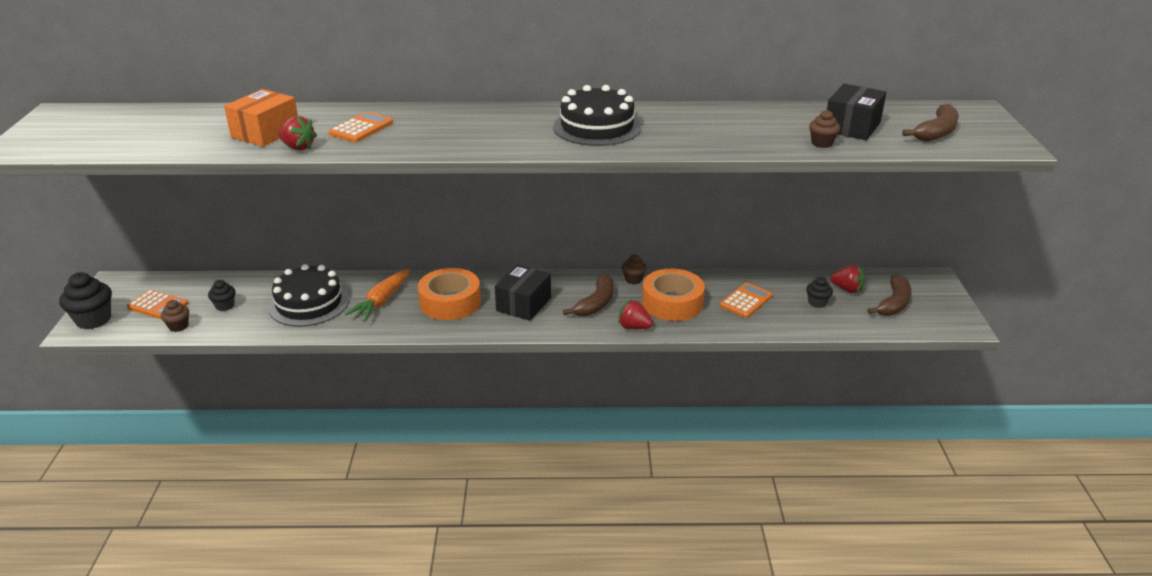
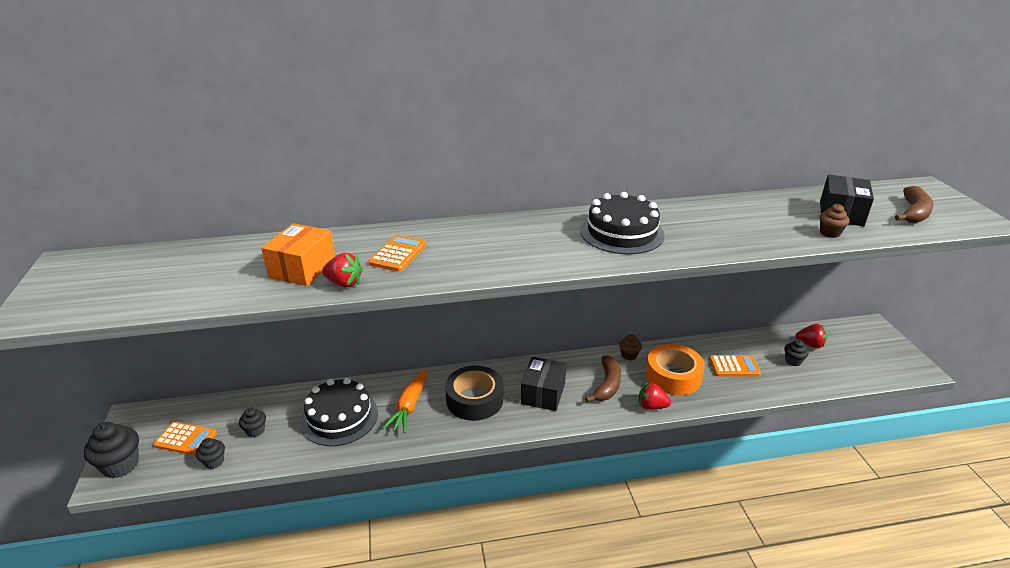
camera: 10 degrees left, 0 degrees up
(178, 326) = (214, 462): brown cupcake -> black cupcake
(450, 302) = (474, 399): orange tape -> black tape
(746, 301) = (734, 366): orange calculator -> orange calculator turned 60 degrees clockwise
(893, 303) = (854, 354): brown banana -> none

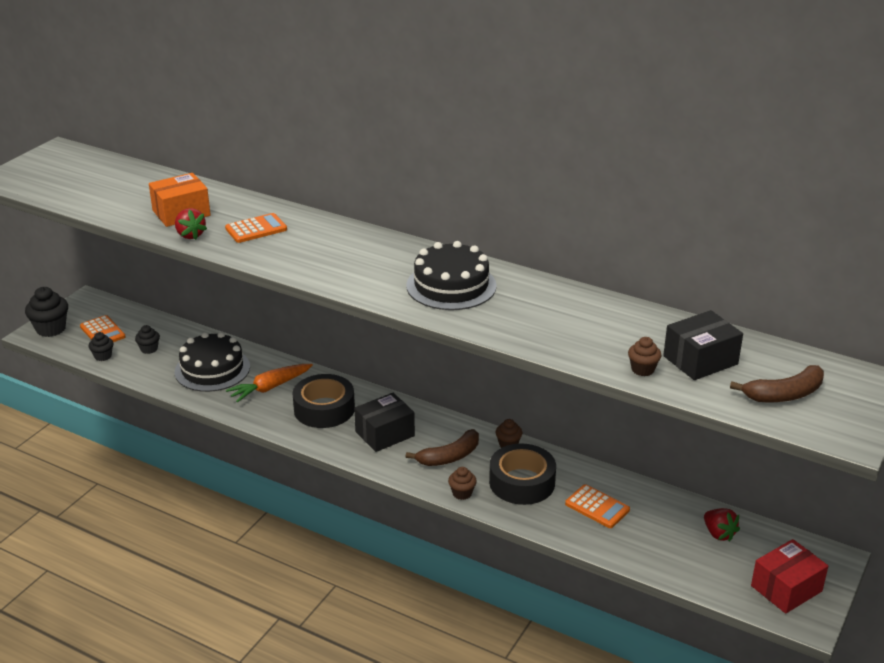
camera: 40 degrees right, 0 degrees up
(651, 406) = (462, 493): red strawberry -> brown cupcake
(673, 376) = (522, 482): orange tape -> black tape
(793, 361) = (670, 536): black cupcake -> none
(883, 357) = (786, 588): none -> red box

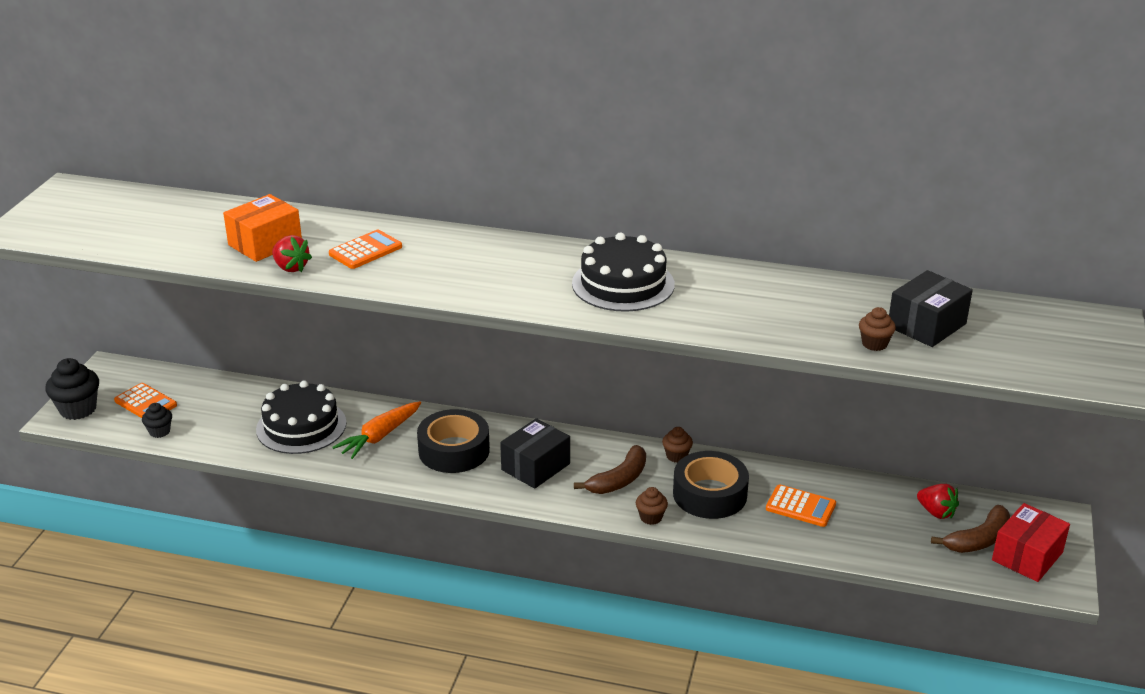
camera: 15 degrees left, 0 degrees up
(149, 349) = (213, 414): black cupcake -> none
(784, 394) = (1028, 348): brown banana -> brown banana (978, 540)

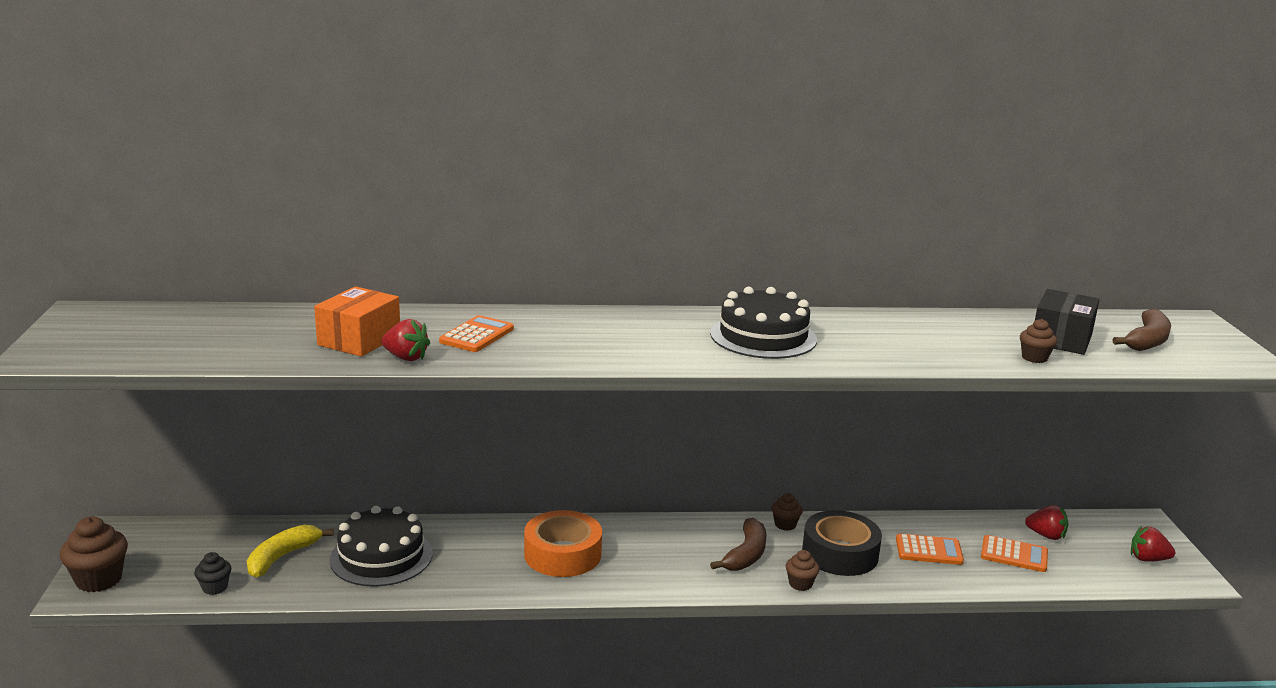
camera: 20 degrees left, 10 degrees down
(78, 409) = (99, 580): black cupcake -> brown cupcake
(145, 403) = (182, 561): orange calculator -> orange calculator (1014, 555)
(222, 413) = (282, 557): none -> yellow banana
(380, 436) = (475, 553): orange carrot -> none
(454, 450) = (562, 554): black tape -> orange tape
(535, 467) = (656, 556): black box -> none
(978, 540) = (1098, 552): brown banana -> brown banana (1147, 341)
(1027, 556) = (1148, 559): red box -> red strawberry

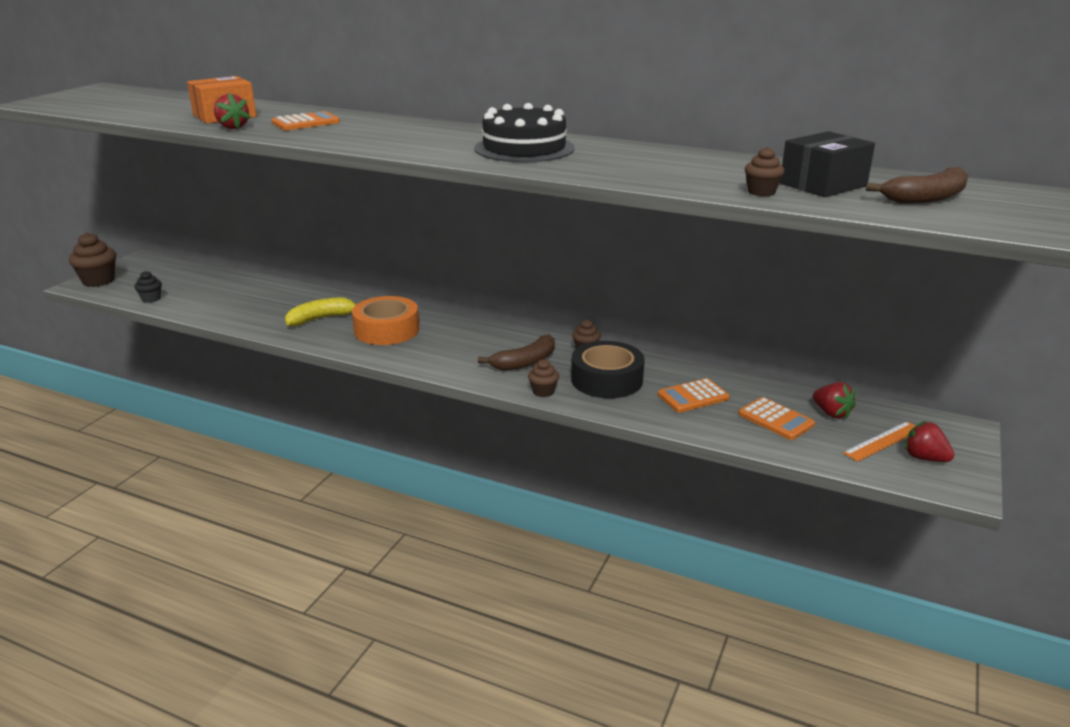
camera: 30 degrees right, 5 degrees up
(282, 557) = (209, 291): yellow banana -> yellow banana (321, 318)
(381, 556) = (267, 304): black cake -> none
(929, 550) = (693, 396): orange calculator -> orange calculator turned 120 degrees clockwise
(1106, 552) = (882, 441): none -> orange ruler

